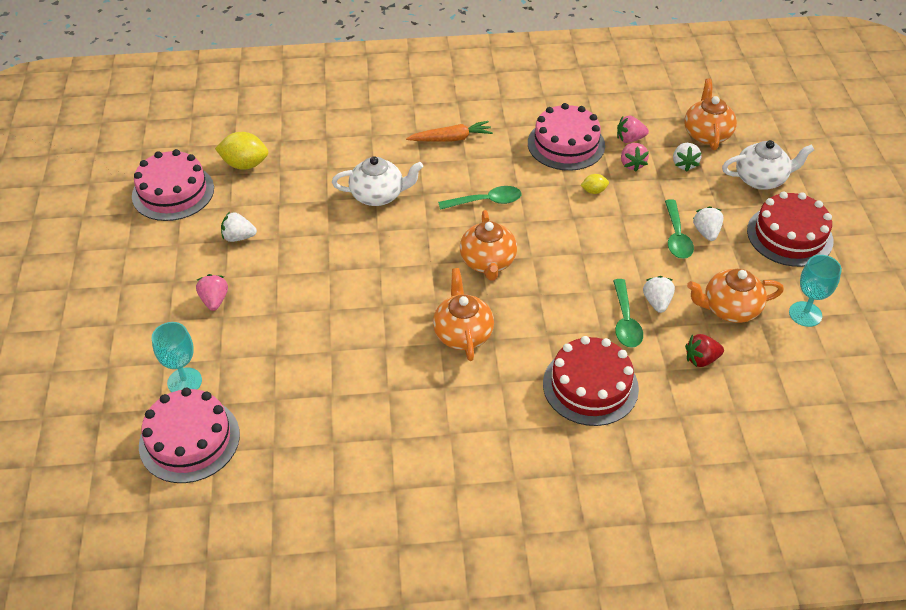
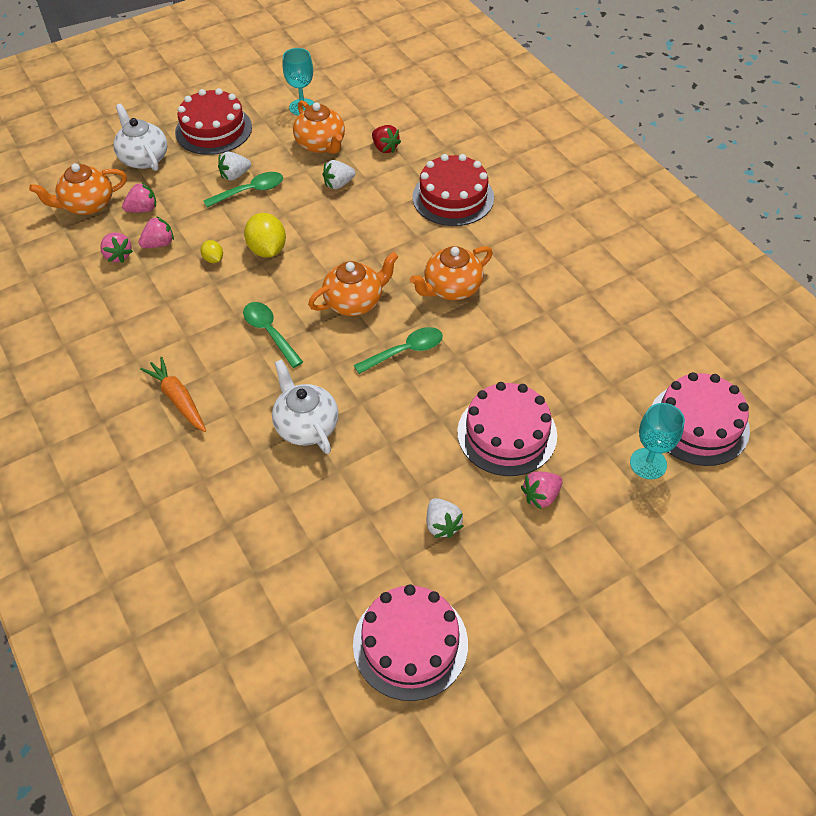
camera: 115 degrees left, 5 degrees up
(245, 164) = (320, 589): yellow lemon -> yellow lemon (267, 250)
(566, 144) = (147, 300): pink cake -> pink cake (507, 433)
(625, 321) = (372, 196): green spoon -> green spoon (405, 351)
(684, 164) = (143, 209): white strawberry -> pink strawberry

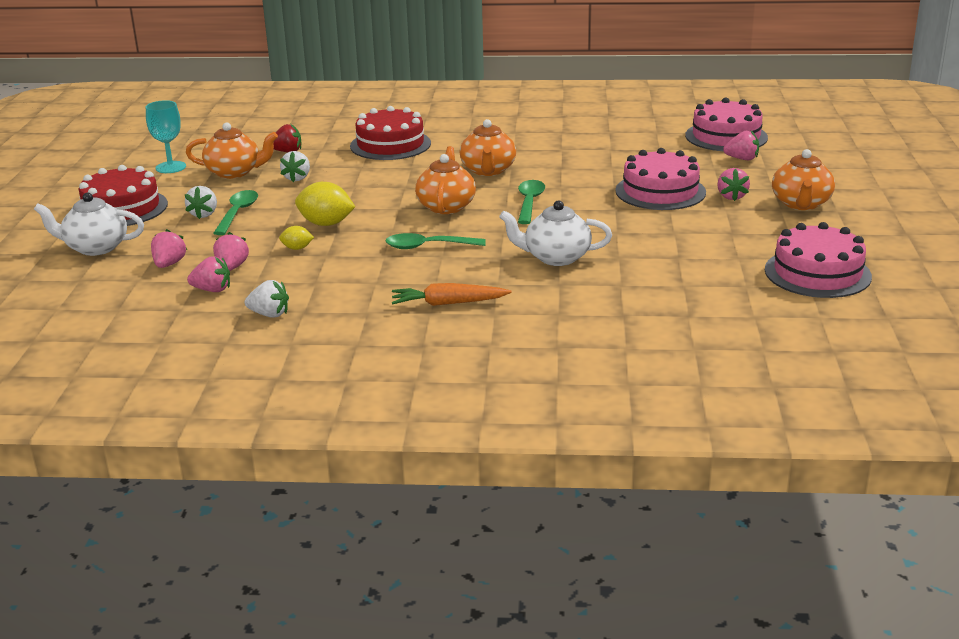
camera: 55 degrees left, 25 degrees down
(87, 205) = (109, 289): orange teapot -> orange teapot (801, 204)
(442, 525) = (720, 234): white strawberry -> white strawberry (269, 314)
(648, 463) = (742, 159): turquoise goblet -> pink strawberry

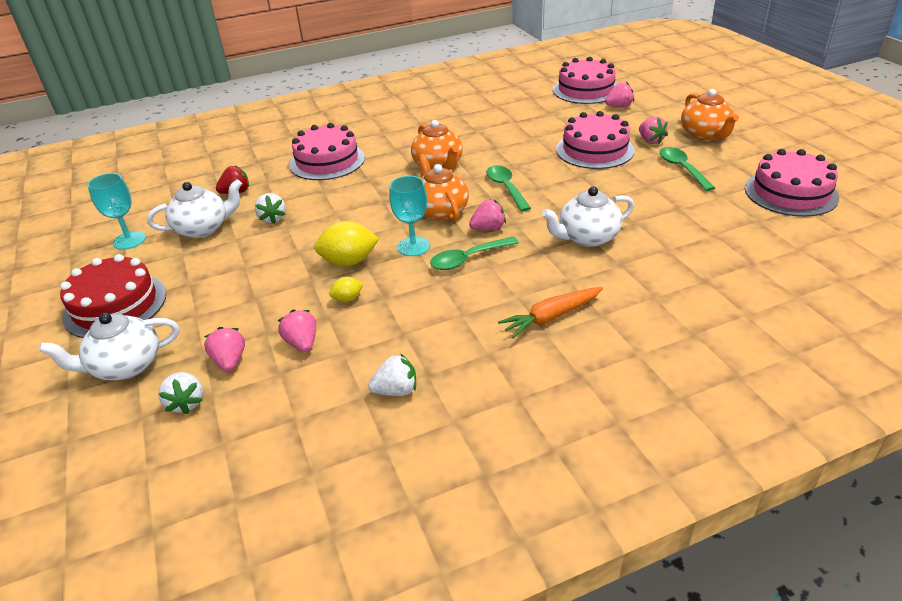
camera: 25 degrees left, 10 degrees up
(204, 214) = (214, 286): white strawberry -> white strawberry (186, 403)
(212, 290) = (307, 379): pink strawberry -> pink strawberry (488, 228)
(235, 172) = (203, 228): orange teapot -> white teapot
(238, 213) = (249, 274): green spoon -> green spoon (682, 169)
(390, 145) = (327, 161): red cake -> pink cake
(392, 226) = (413, 246): none -> turquoise goblet

